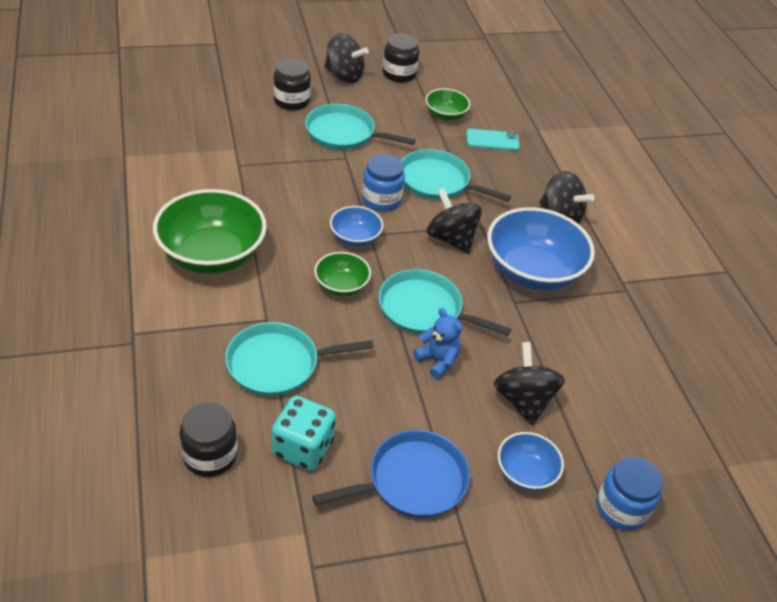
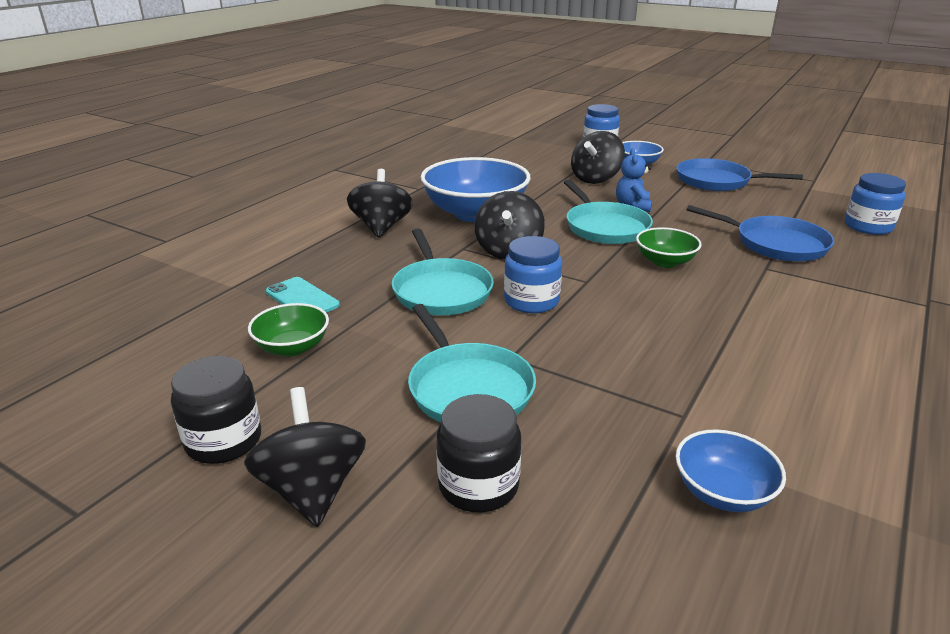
camera: 130 degrees left, 15 degrees down
(210, 456) = (868, 227): black jar -> blue jar
(212, 255) = (798, 331): green bowl -> none
(278, 364) = (775, 244): turquoise pan -> blue pan
(303, 448) = (786, 209): turquoise dice -> none
(355, 238) = (606, 285): blue bowl -> blue bowl (722, 492)

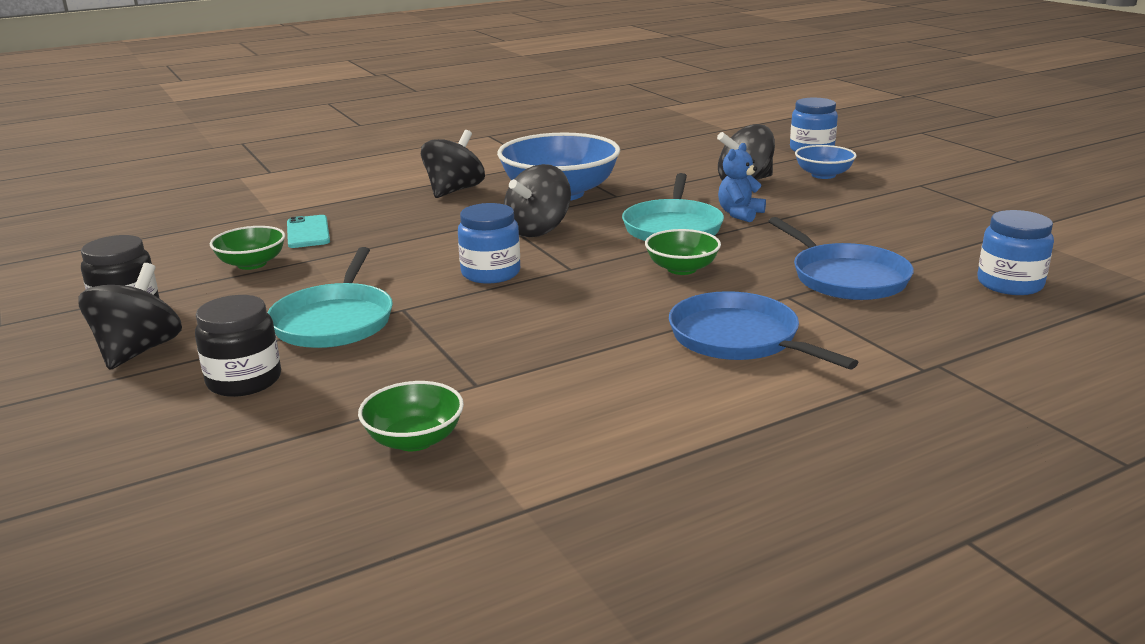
camera: 30 degrees right, 5 degrees down
(441, 291) = (425, 249): turquoise pan -> none
(717, 181) = (894, 206): blue pan -> blue pan (739, 338)
(722, 492) = (414, 440): blue bowl -> green bowl

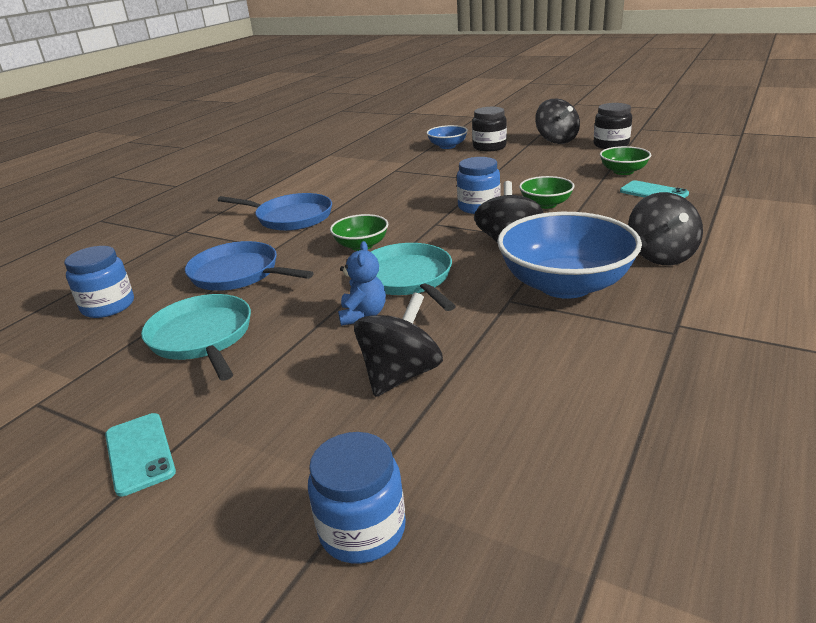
camera: 150 degrees right, 5 degrees up
(335, 321) = (506, 168): turquoise pan -> turquoise pan (202, 337)
(414, 440) = (390, 155): green bowl -> green bowl (545, 204)
(823, 175) = (307, 434): blue bowl -> blue bowl (447, 146)
(936, 189) = (139, 453): none -> turquoise phone

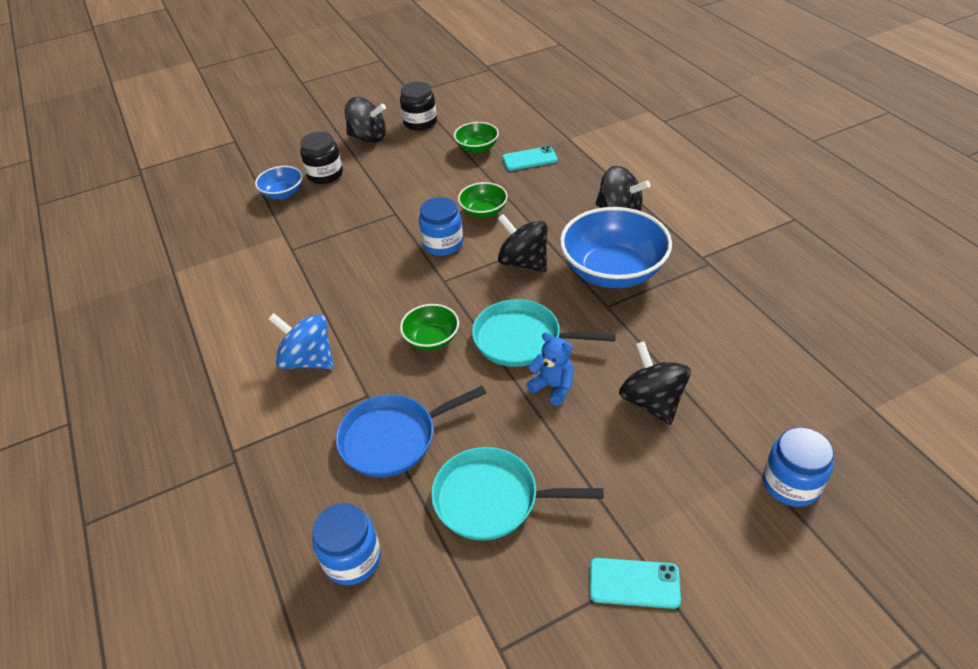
camera: 55 degrees left, 15 degrees up
(290, 217) = (308, 360): blue pan -> blue spinning top

